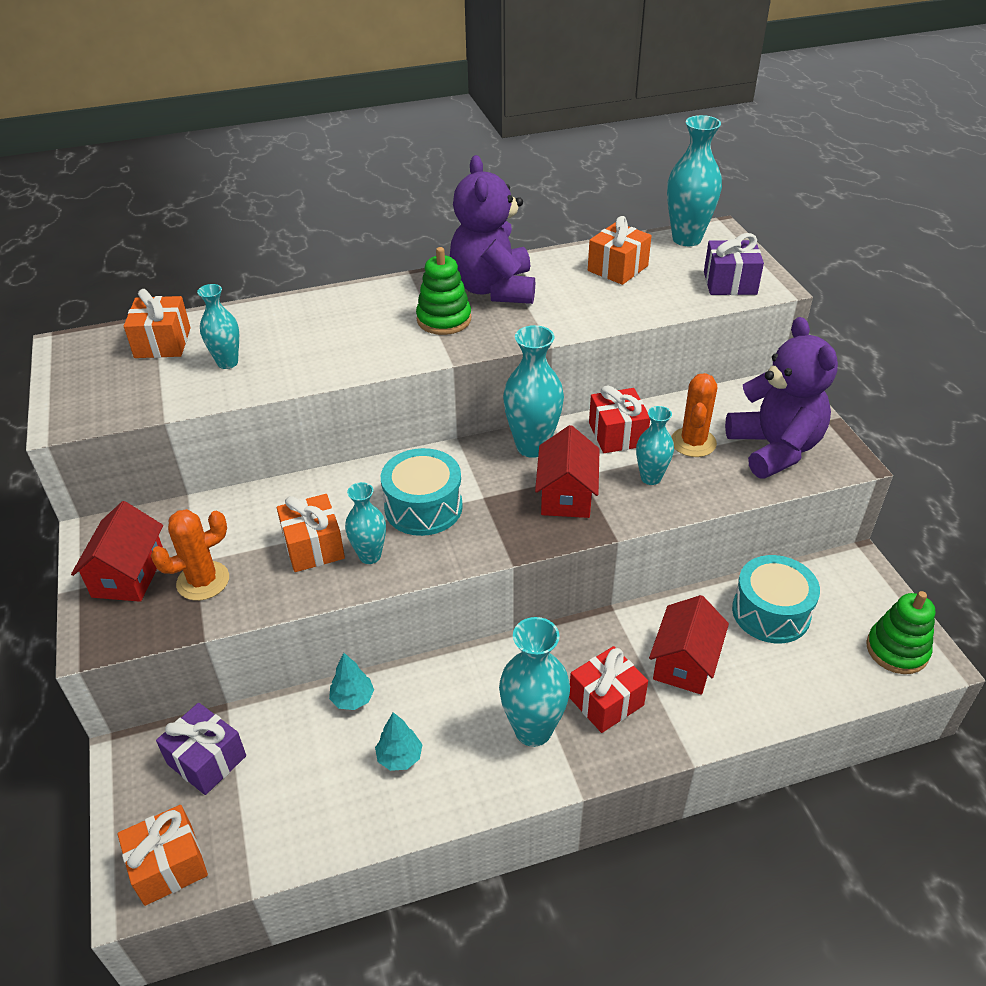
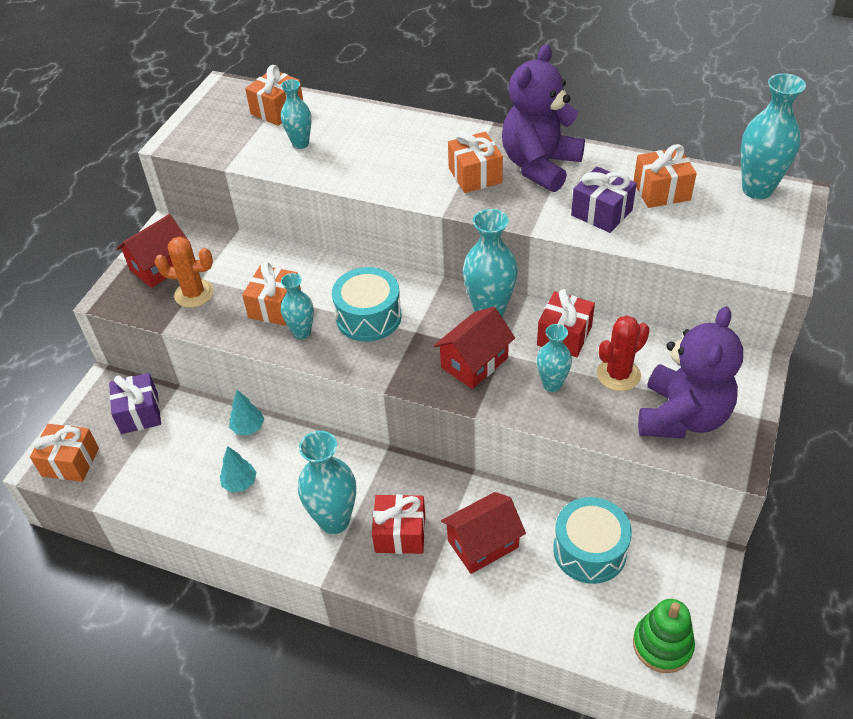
camera: 40 degrees right, 5 degrees up
(444, 319) = (475, 175): green stacking toy -> orange gift
(693, 442) = (618, 374): orange cactus -> red cactus
(730, 283) = (746, 248): purple gift -> purple gift (601, 213)

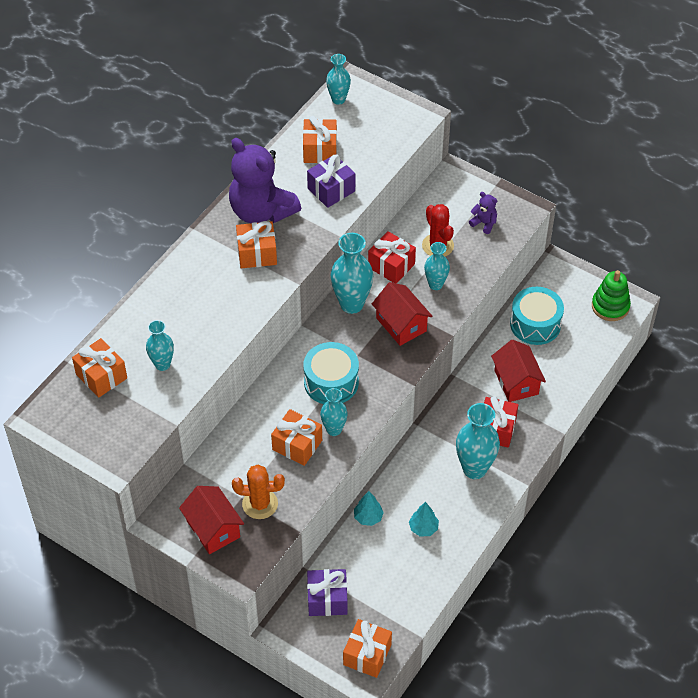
camera: 80 degrees left, 5 degrees up
(194, 294) = (260, 504): orange cactus -> orange cactus turned 75 degrees clockwise
(682, 417) = (484, 223): purple teddy bear -> purple teddy bear, size x0.41
(757, 189) = (338, 99): turquoise vase -> turquoise vase, size x0.61

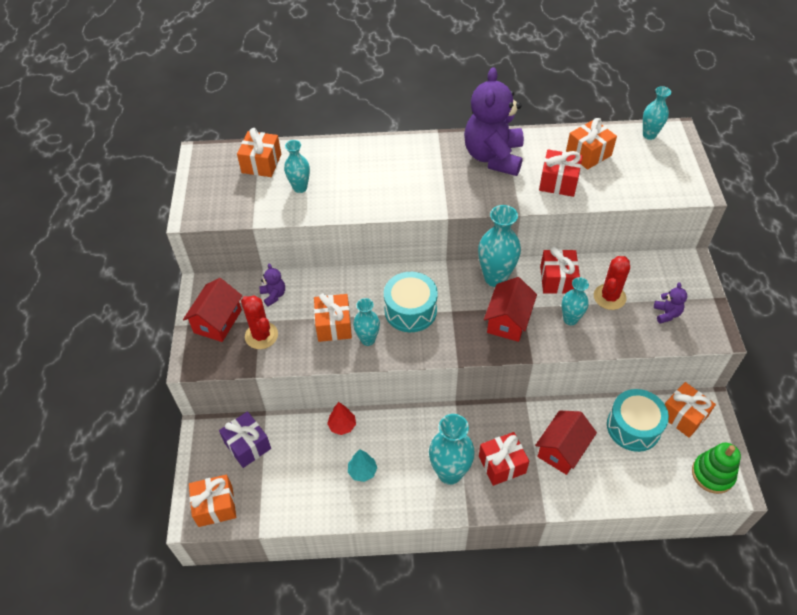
camera: 55 degrees right, 0 degrees up
(222, 471) = (273, 295): none -> purple teddy bear
(257, 253) = (451, 178): orange gift -> orange gift (683, 416)
(260, 504) = (261, 335): orange cactus -> red cactus
(331, 190) = (558, 182): purple gift -> red gift
(368, 517) = (342, 426): turquoise tree -> red tree

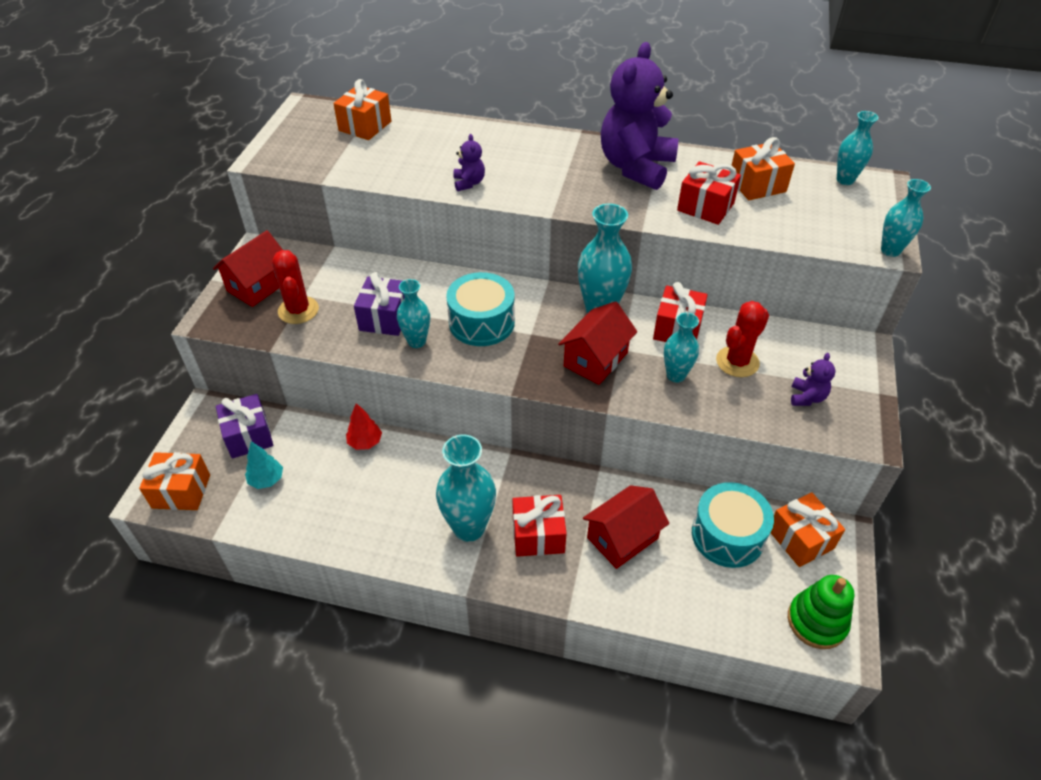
camera: 15 degrees right, 5 degrees down
(273, 295) = (333, 273): purple teddy bear -> purple teddy bear (469, 183)
(300, 188) = (395, 156): turquoise vase -> turquoise vase (890, 250)
(334, 325) = (385, 318): orange gift -> purple gift
(362, 471) = (365, 498): turquoise tree -> turquoise tree (266, 480)

